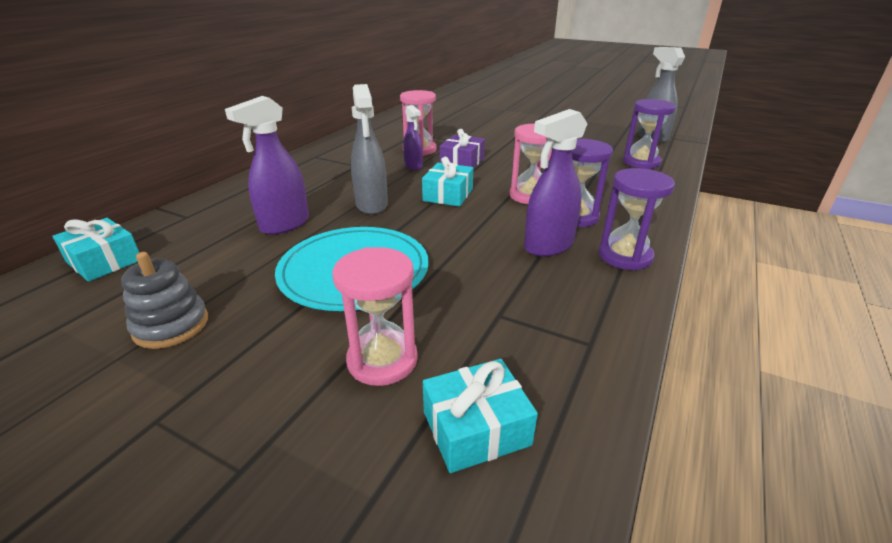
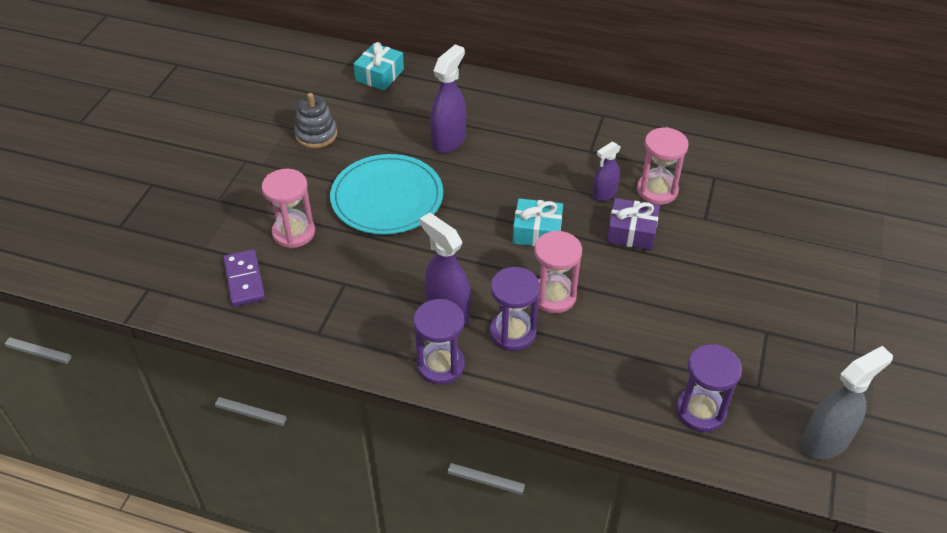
camera: 80 degrees right, 15 degrees up
(284, 225) = (449, 141): purple spray bottle -> purple spray bottle turned 90 degrees clockwise
(371, 205) = (499, 183): grey spray bottle -> none
(476, 428) = (244, 280): turquoise gift -> purple domino

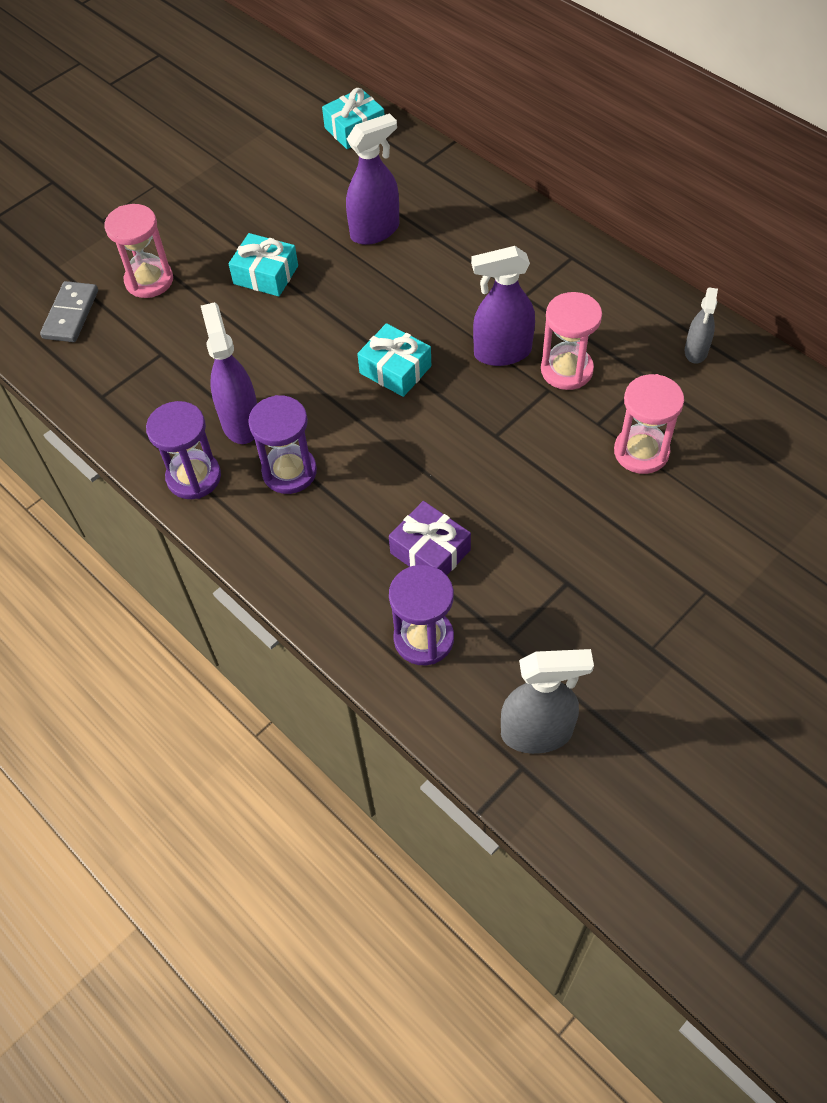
camera: 30 degrees right, 10 degrees up
(244, 280) = (71, 314): purple domino -> grey domino
(316, 134) = (243, 178): grey stacking toy -> none
(387, 198) = (266, 275): turquoise plate -> turquoise gift
(553, 296) = (360, 449): pink hourglass -> pink hourglass (641, 452)
(604, 194) = (502, 353): purple spray bottle -> purple spray bottle, size x1.64
(631, 232) = (499, 408): purple gift -> purple gift (430, 551)
(731, 150) = (696, 351): none -> grey spray bottle

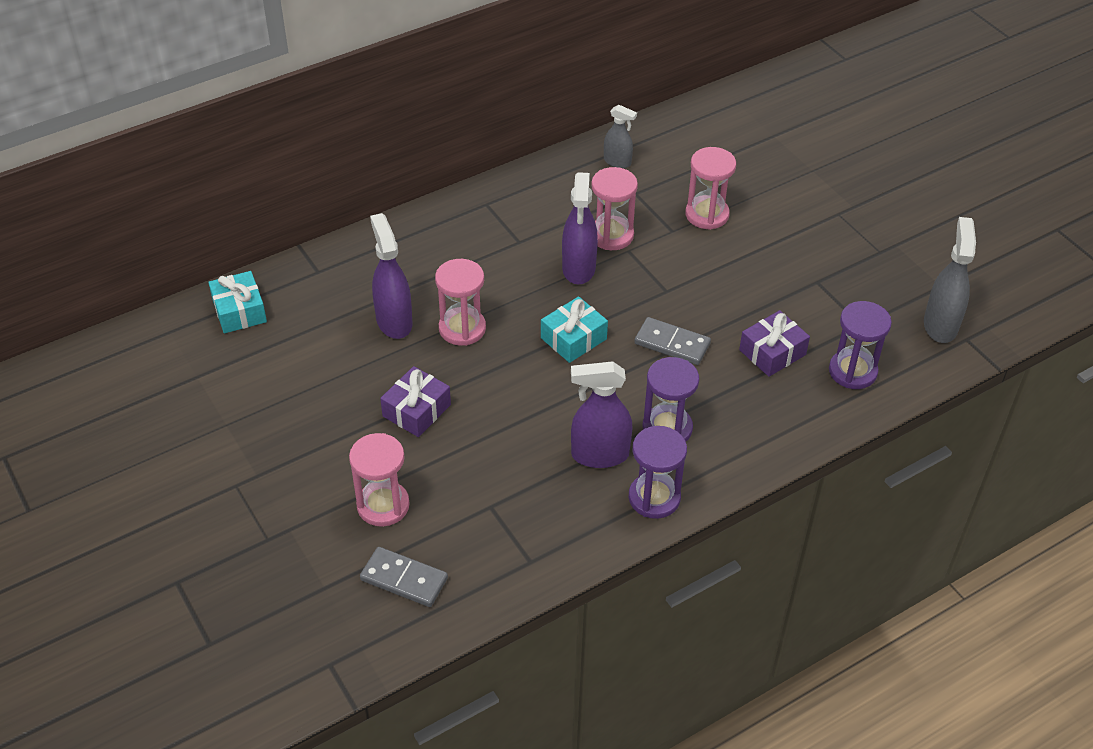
camera: 80 degrees left, 10 degrees down
(266, 275) = (416, 410): turquoise gift -> purple gift
(381, 281) = (462, 328): none -> pink hourglass
(414, 455) = (672, 344): none -> grey domino

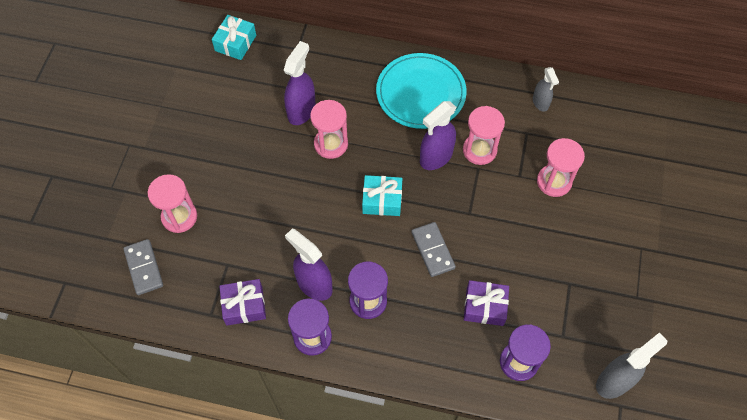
camera: 45 degrees right, 15 degrees up
(416, 410) = (254, 175): purple gift -> purple gift (244, 306)
(496, 226) = (421, 93): none -> turquoise plate

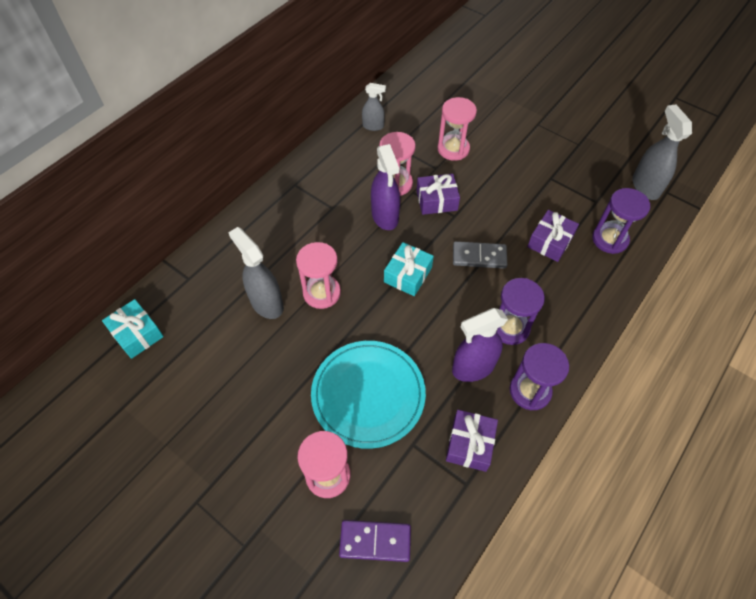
camera: 65 degrees left, 5 degrees down
(144, 268) = (375, 541): grey domino -> purple domino
(302, 111) = (266, 303): purple spray bottle -> grey spray bottle
(421, 93) = (310, 200): turquoise plate -> turquoise plate (368, 394)
(479, 191) = (436, 200): none -> purple gift

